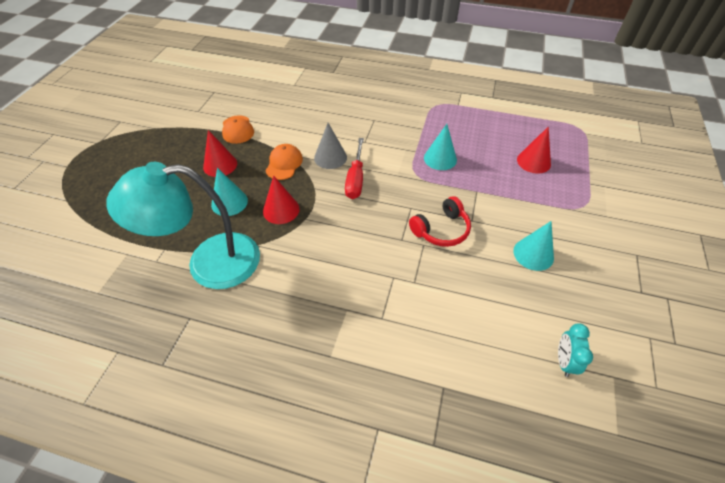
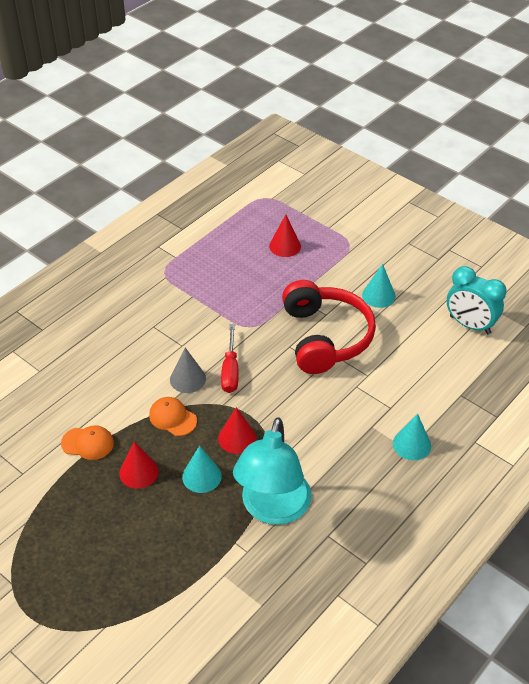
camera: 65 degrees left, 5 degrees down
(355, 179) = (230, 370): red screwdriver -> red screwdriver turned 60 degrees clockwise
(440, 158) = (242, 302): turquoise cone -> turquoise cone (411, 444)
(441, 229) = (325, 337): red headphones -> red headphones, size x1.92
(564, 361) = (470, 325): turquoise clock -> turquoise clock, size x1.85

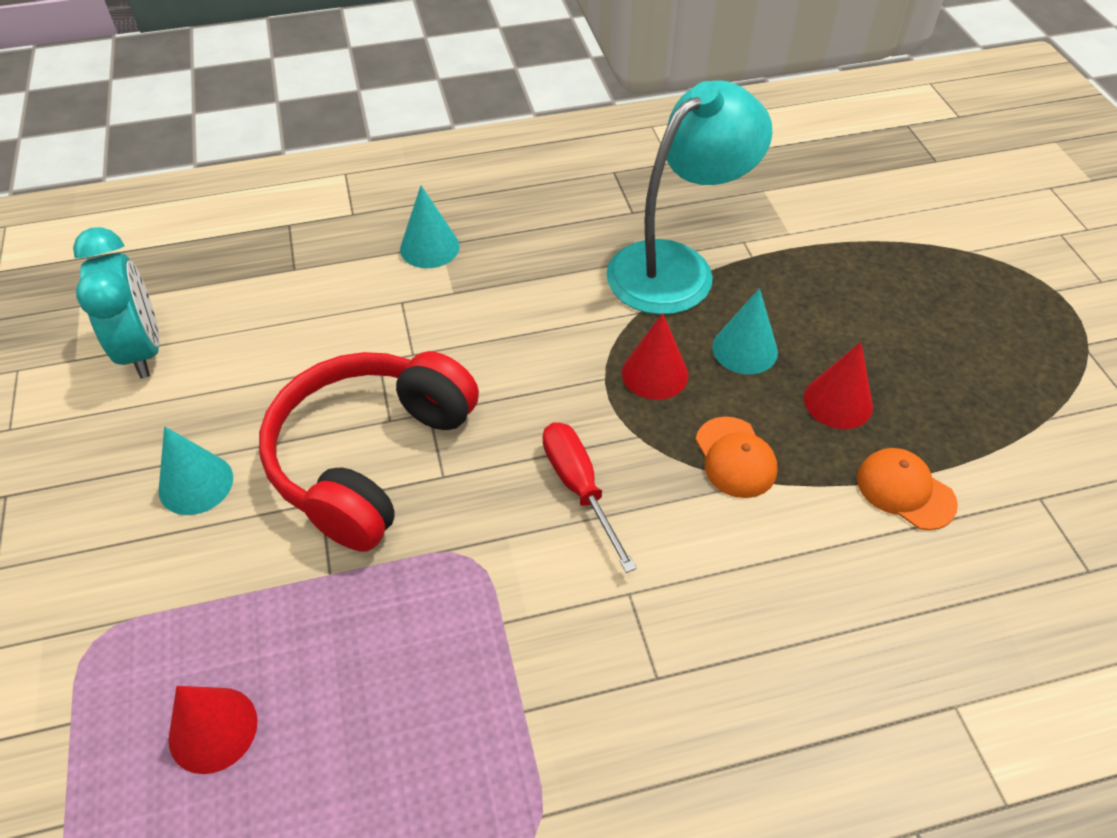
camera: 145 degrees left, 5 degrees up
(187, 379) = (664, 514): grey cone -> none
(230, 370) = (579, 488): red screwdriver -> red screwdriver turned 60 degrees counterclockwise

